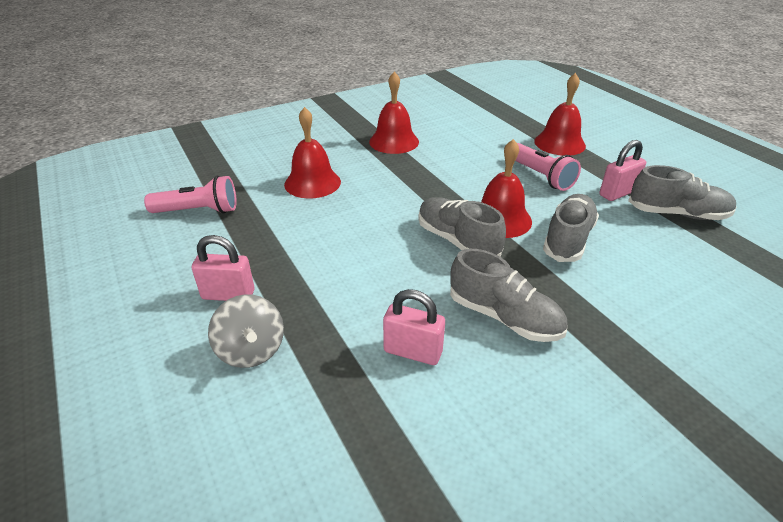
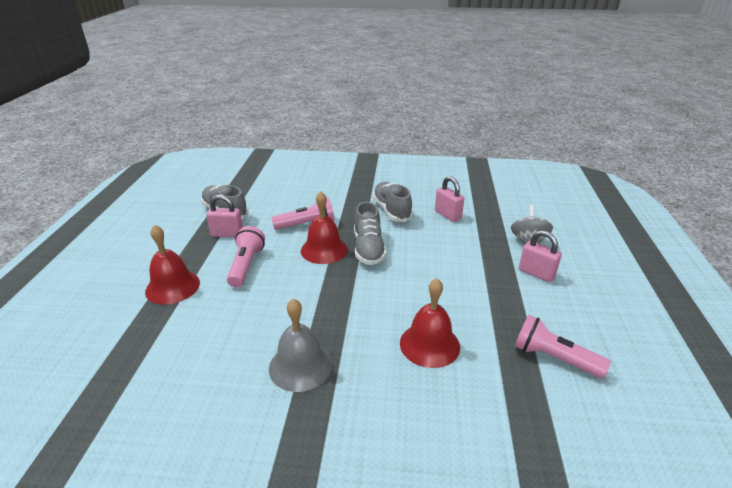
camera: 145 degrees left, 5 degrees down
(394, 141) = (300, 366): red bell -> grey bell
(568, 239) = (306, 225): grey shoe -> pink flashlight

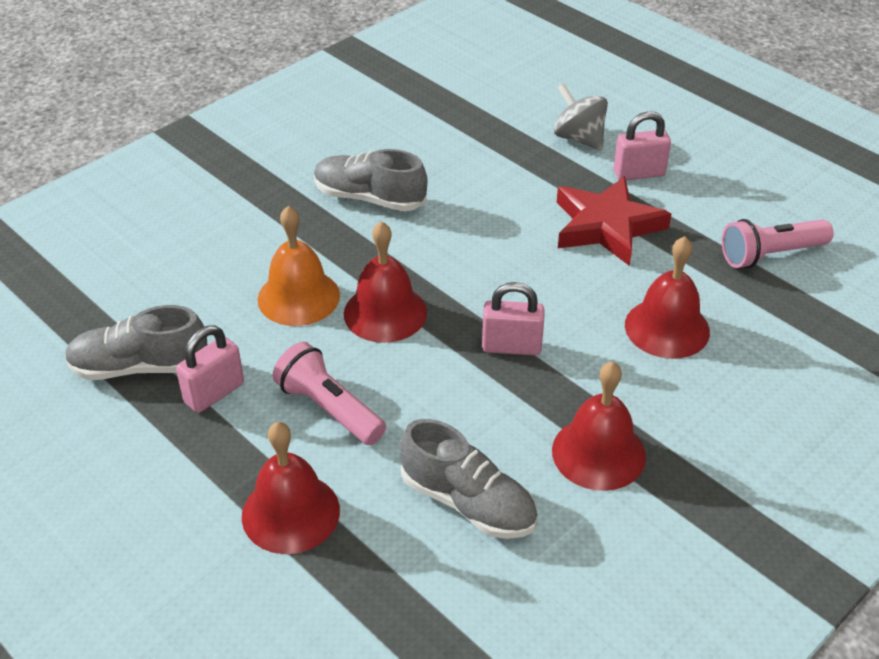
camera: 50 degrees left, 10 degrees up
(300, 366) = (598, 453): grey bell -> red bell
(306, 225) = (298, 297): pink flashlight -> orange bell
(368, 248) = (433, 271): grey shoe -> grey shoe (468, 502)
(447, 215) = (445, 159): pink padlock -> pink padlock (511, 347)
(477, 283) = (607, 226): none -> red star

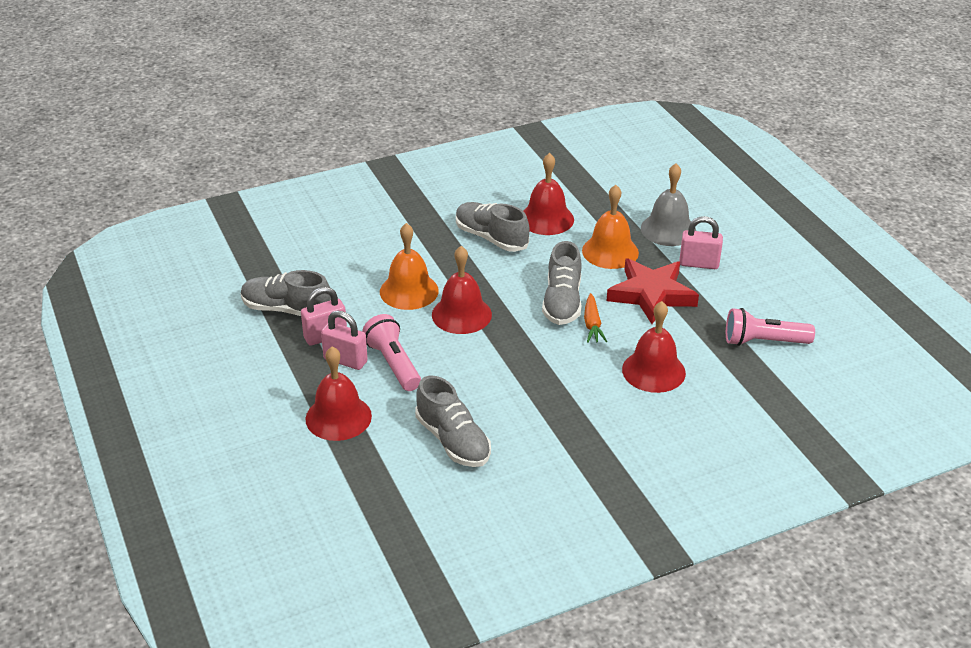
camera: 20 degrees right, 5 degrees down
(504, 263) = (562, 302): none -> grey shoe
(511, 347) = (536, 356): pink padlock -> pink padlock (345, 360)
(526, 182) = (610, 251): none -> orange bell
(558, 284) = (592, 324): none -> orange carrot
(579, 138) = (668, 229): grey spinning top -> grey bell
(598, 453) = (556, 435): red bell -> red bell (546, 219)

